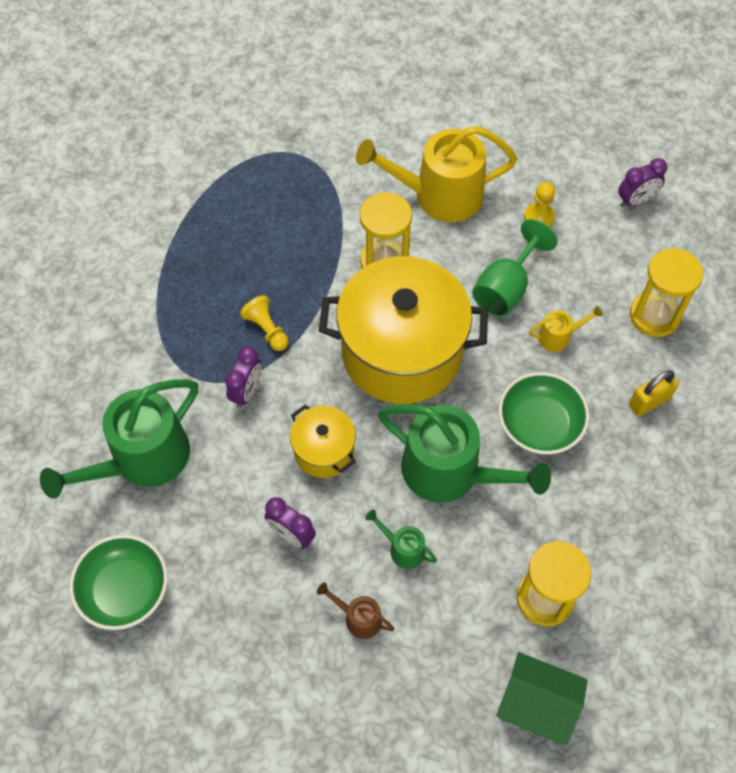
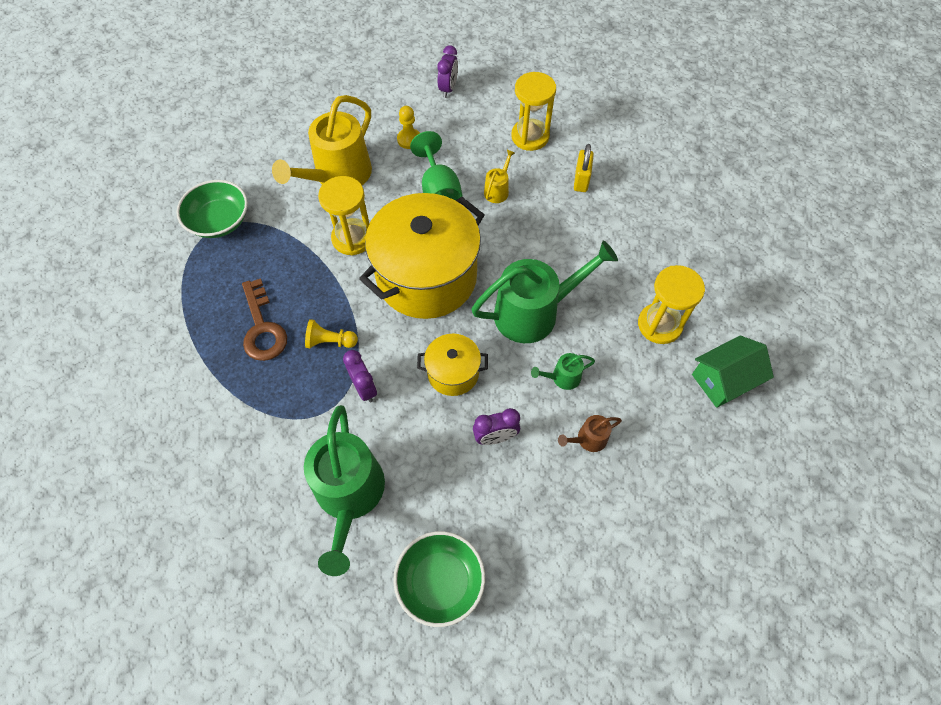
camera: 50 degrees left, 0 degrees up
(234, 268) = (262, 327): none -> brown key
(539, 424) = (545, 242): green bowl -> green bowl (219, 221)

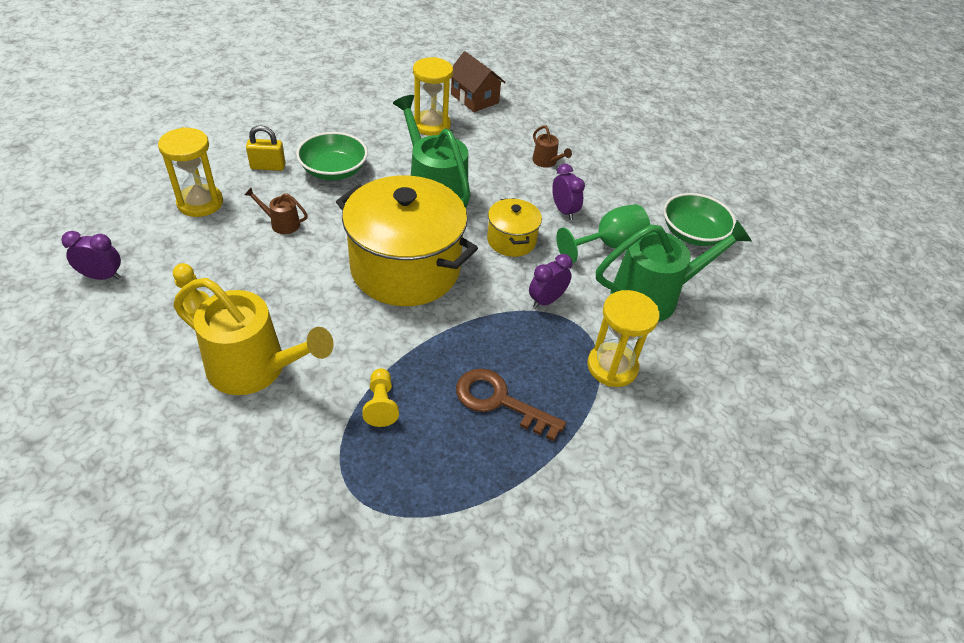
camera: 105 degrees left, 15 degrees down
(219, 221) = (340, 493): green bowl -> green bowl (334, 171)
(262, 327) = (499, 401): brown key -> brown key turned 120 degrees counterclockwise
(330, 341) = (502, 335): yellow pawn -> yellow pawn (381, 404)
(352, 238) = (359, 338): yellow hourglass -> yellow hourglass (612, 367)
(439, 190) = (282, 270): green goblet -> green goblet (608, 245)
(497, 190) = (281, 223): yellow watering can -> brown watering can
(562, 377) = (496, 175): green watering can -> none
(723, 380) = (474, 98): green house -> brown house

